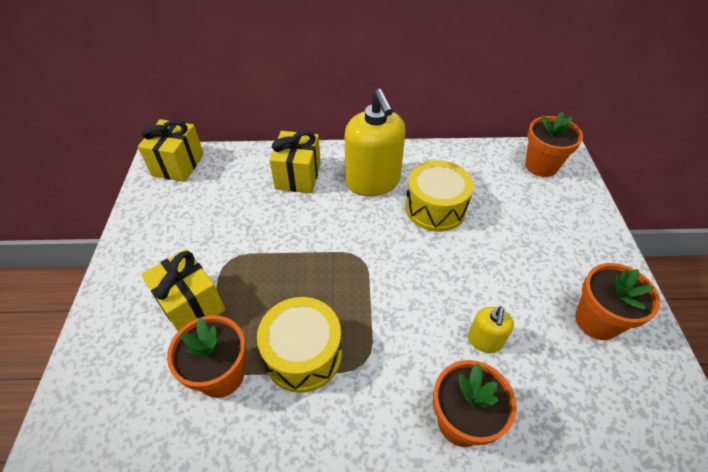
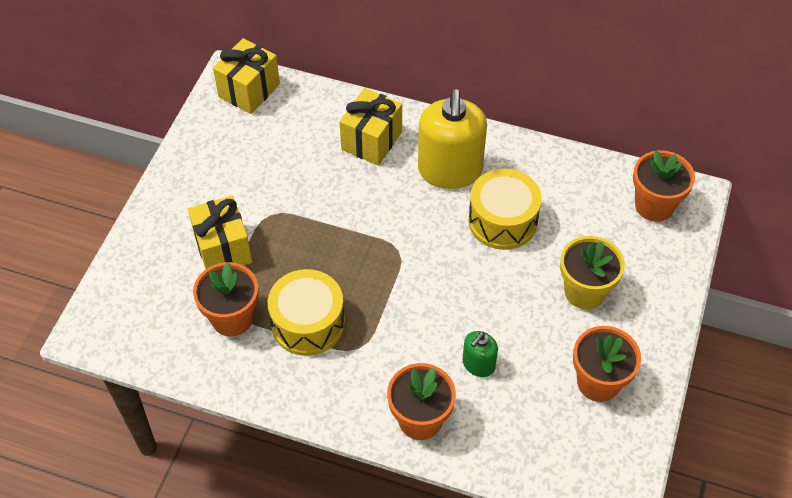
camera: 20 degrees right, 5 degrees up
(485, 340) = (478, 364): yellow soap dispenser -> green soap dispenser
(534, 245) = (584, 292): none -> yellow flower pot

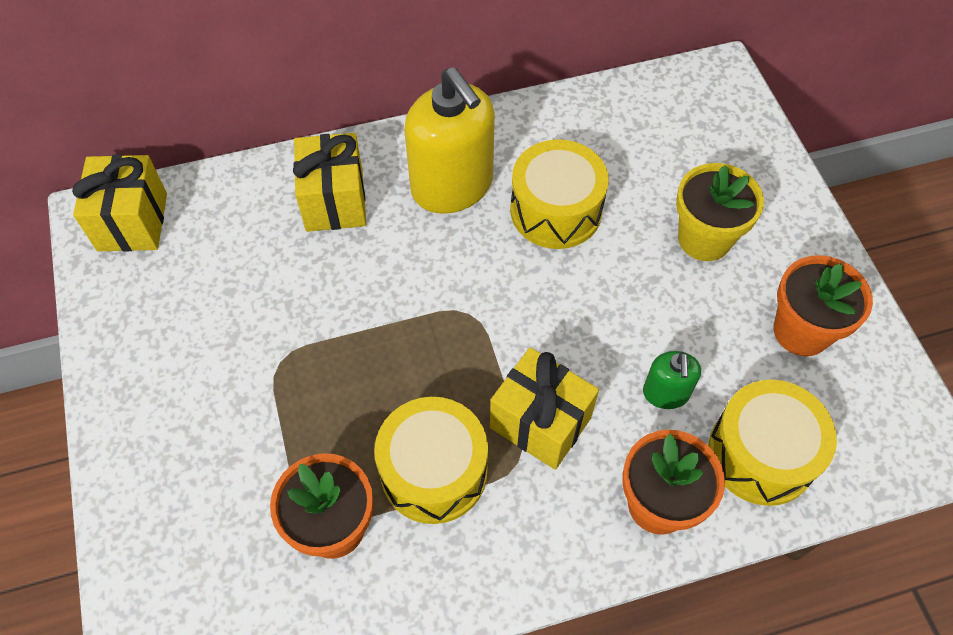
camera: 35 degrees left, 5 degrees up
(223, 249) = (251, 443): yellow gift -> yellow gift (540, 422)
(507, 433) = (761, 454): none -> yellow drum
(654, 205) = (693, 105): orange flower pot -> none

